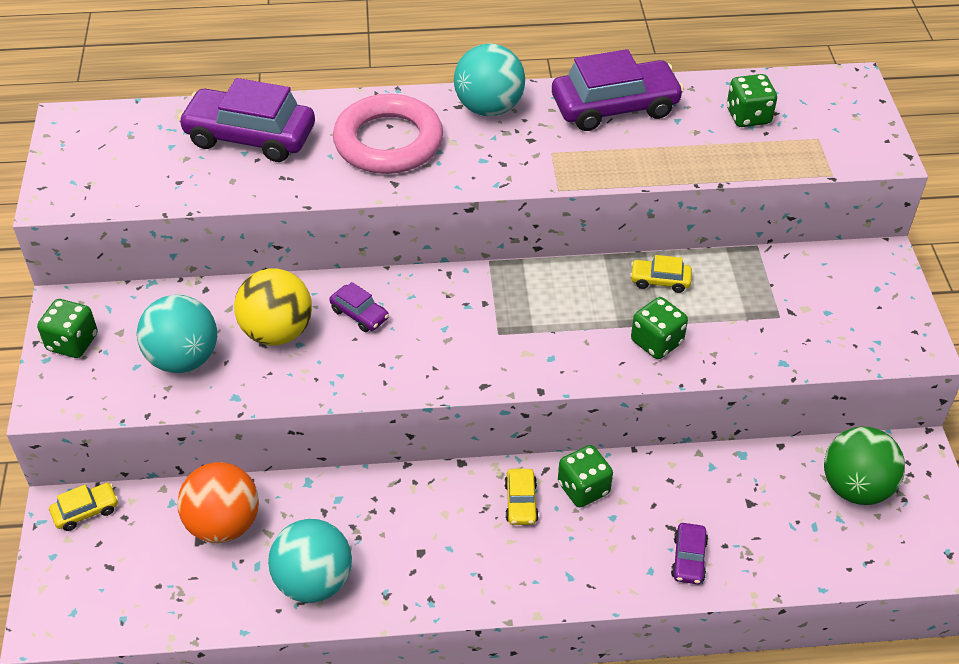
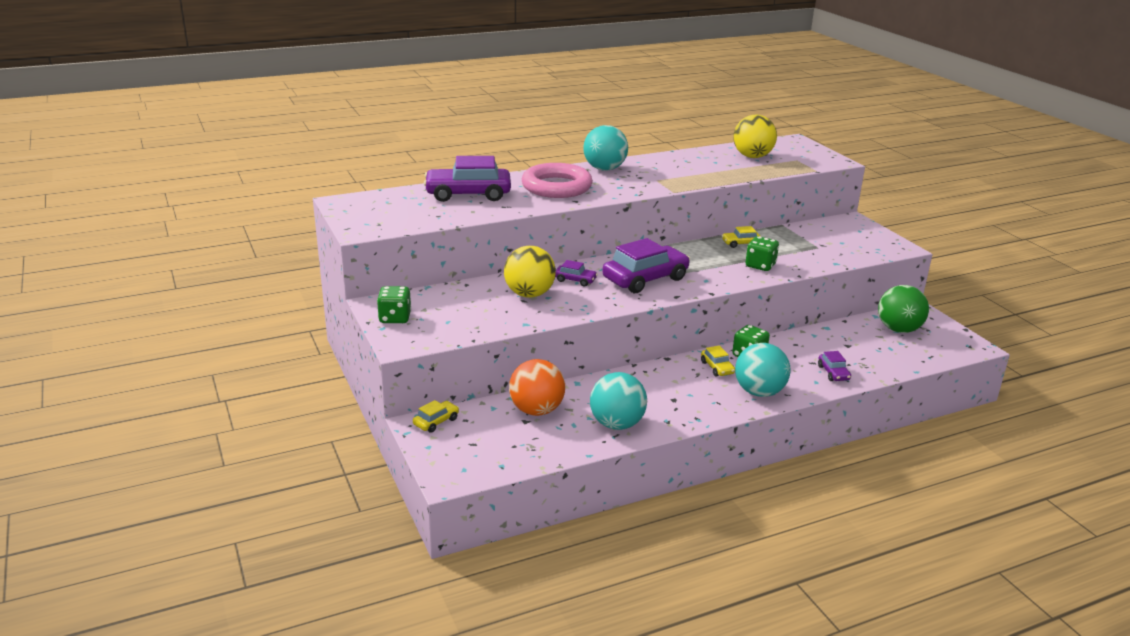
camera: 20 degrees left, 20 degrees down
(183, 359) = (477, 313): turquoise ball -> turquoise ball (759, 392)
(615, 107) = (676, 161): purple car -> purple car (645, 279)
(748, 116) = (752, 156): green dice -> yellow ball

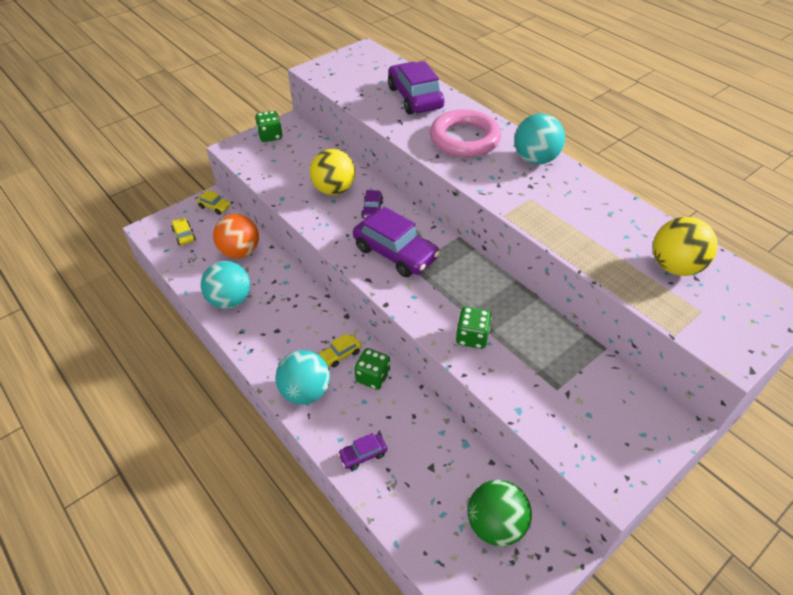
camera: 75 degrees right, 20 degrees up
(741, 243) = (522, 315): yellow car -> yellow car (184, 235)

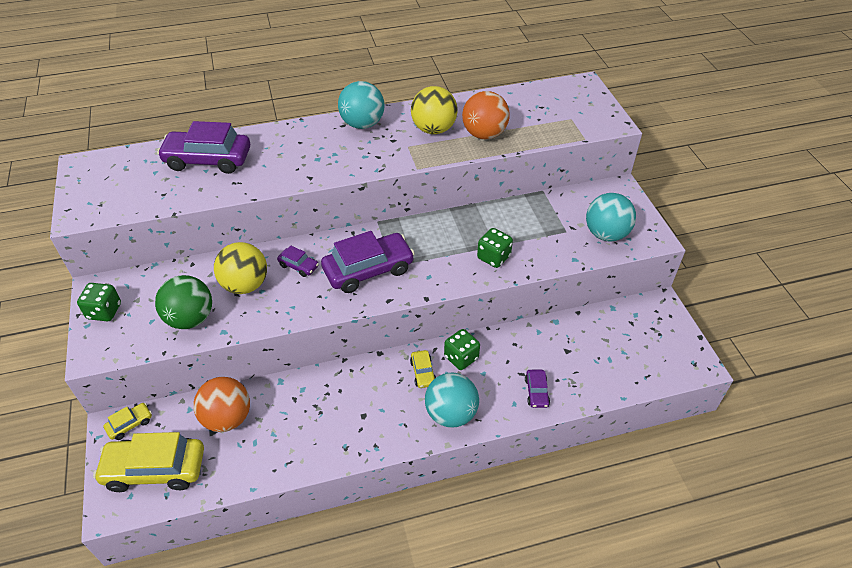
camera: 65 degrees left, 0 degrees up
(184, 235) = (155, 469): yellow car -> yellow car, size x2.14
(230, 300) = (295, 447): turquoise ball -> turquoise ball (606, 234)
(464, 139) = (301, 152): pink ring -> none
(495, 524) = (629, 331): green ball -> green ball (190, 319)
(599, 246) = (484, 134): none -> orange ball
(674, 266) = (525, 111): yellow ball -> yellow ball (433, 129)

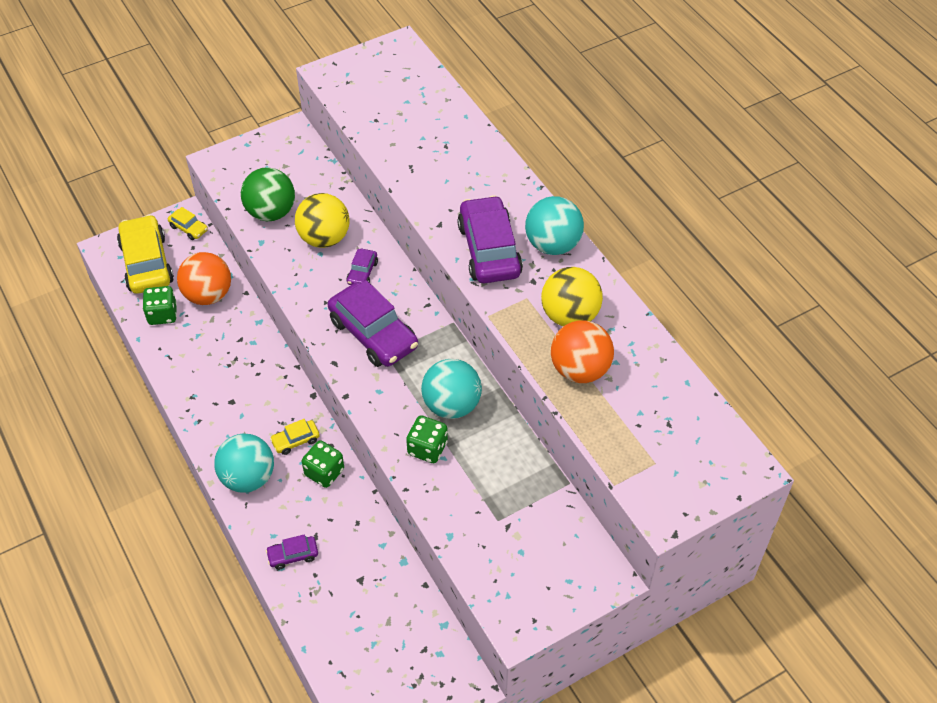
camera: 75 degrees right, 5 degrees up
(104, 311) = (265, 149): green dice -> green dice (162, 314)
(208, 160) = (439, 134): purple car -> purple car (489, 250)
(606, 234) = (507, 567): turquoise ball -> turquoise ball (451, 405)

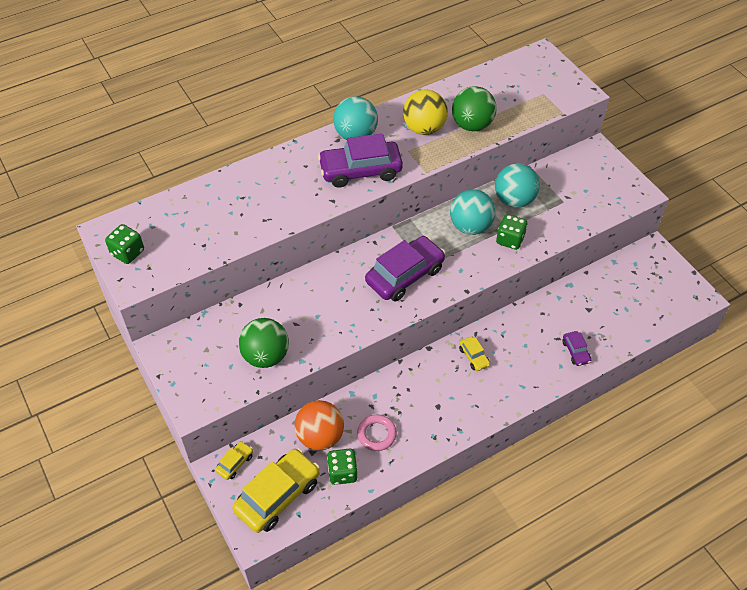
camera: 90 degrees left, 0 degrees up
(147, 263) = (278, 495): yellow car -> yellow car turned 150 degrees clockwise
(203, 344) = (376, 434): none -> pink ring
(248, 478) = (511, 387): turquoise ball -> turquoise ball (514, 200)
(324, 238) = (300, 313): yellow ball -> none
(324, 472) = (501, 336): green dice -> green dice (127, 253)
(362, 272) = (340, 285): purple car -> none
(580, 370) = (472, 125): orange ball -> green ball

